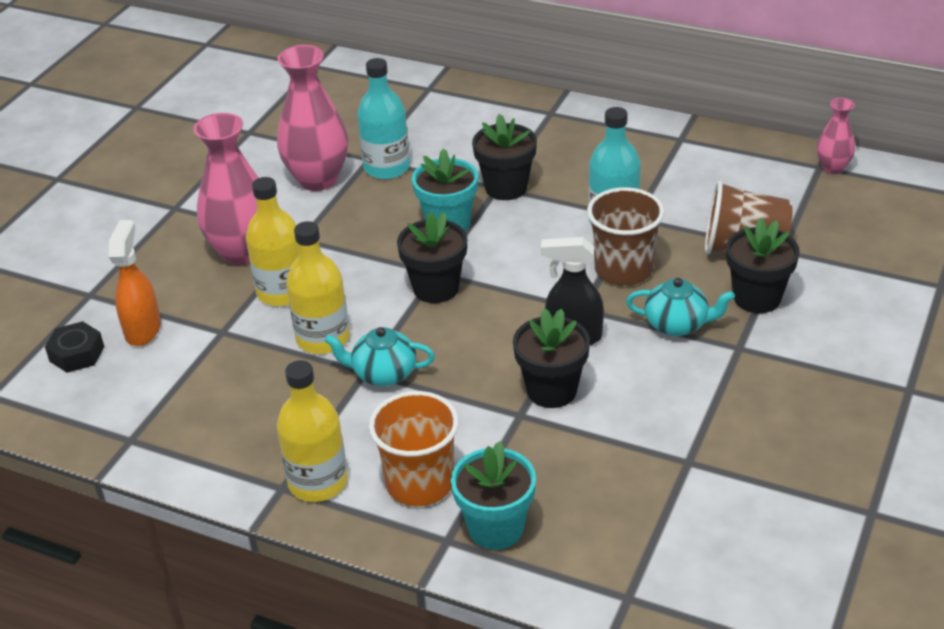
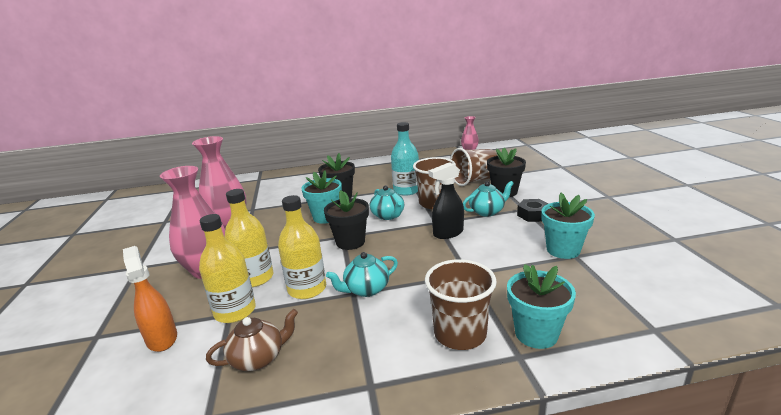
camera: 35 degrees left, 15 degrees down
(77, 354) = (108, 379): black nut -> black nut (533, 215)
(210, 402) = (258, 358): none -> brown teapot
(318, 482) = (393, 368): yellow bottle -> yellow bottle (235, 311)
(387, 167) = (266, 209): turquoise bottle -> none
(420, 483) = (460, 334): orange cup -> brown cup
(531, 262) = (388, 216): none -> turquoise teapot
(551, 390) = (469, 257): black flower pot -> none
(686, 445) = (563, 250): none -> turquoise flower pot

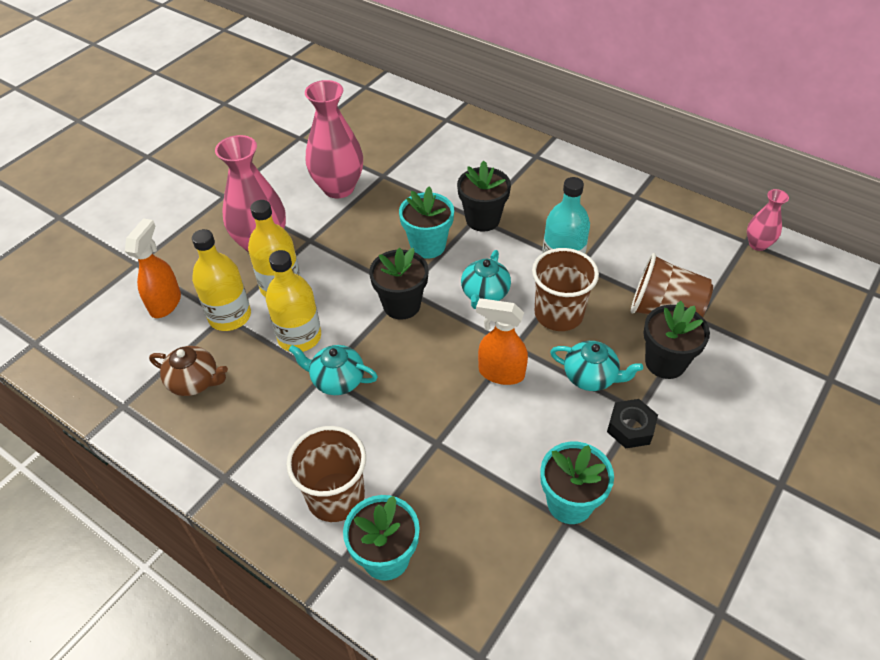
camera: 45 degrees right, 25 degrees up
(447, 233) = (500, 373): black spray bottle -> orange spray bottle

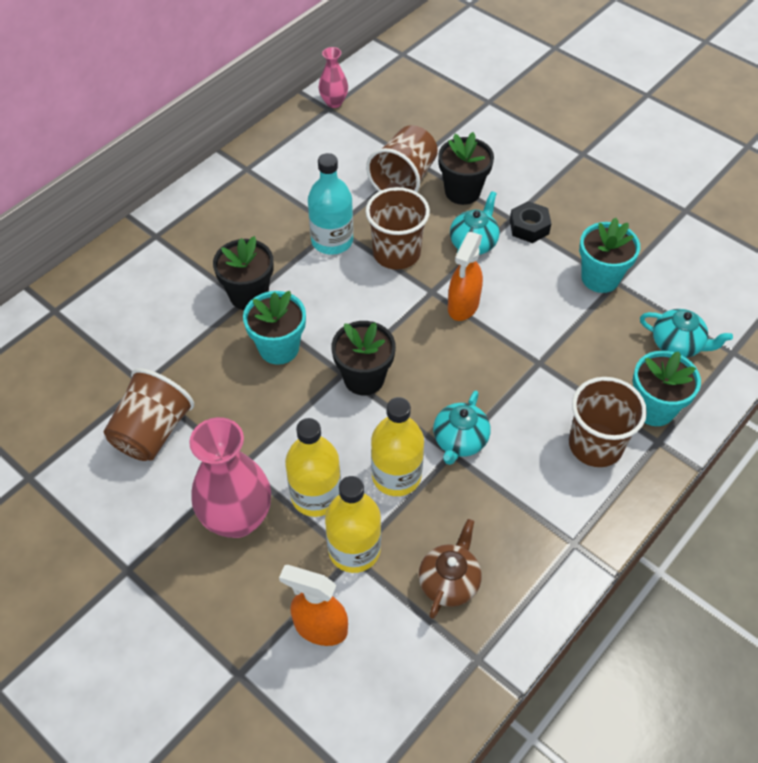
camera: 85 degrees left, 5 degrees up
(338, 188) = (152, 432): pink vase -> brown cup
(485, 294) = (360, 306): turquoise teapot -> turquoise teapot (677, 344)

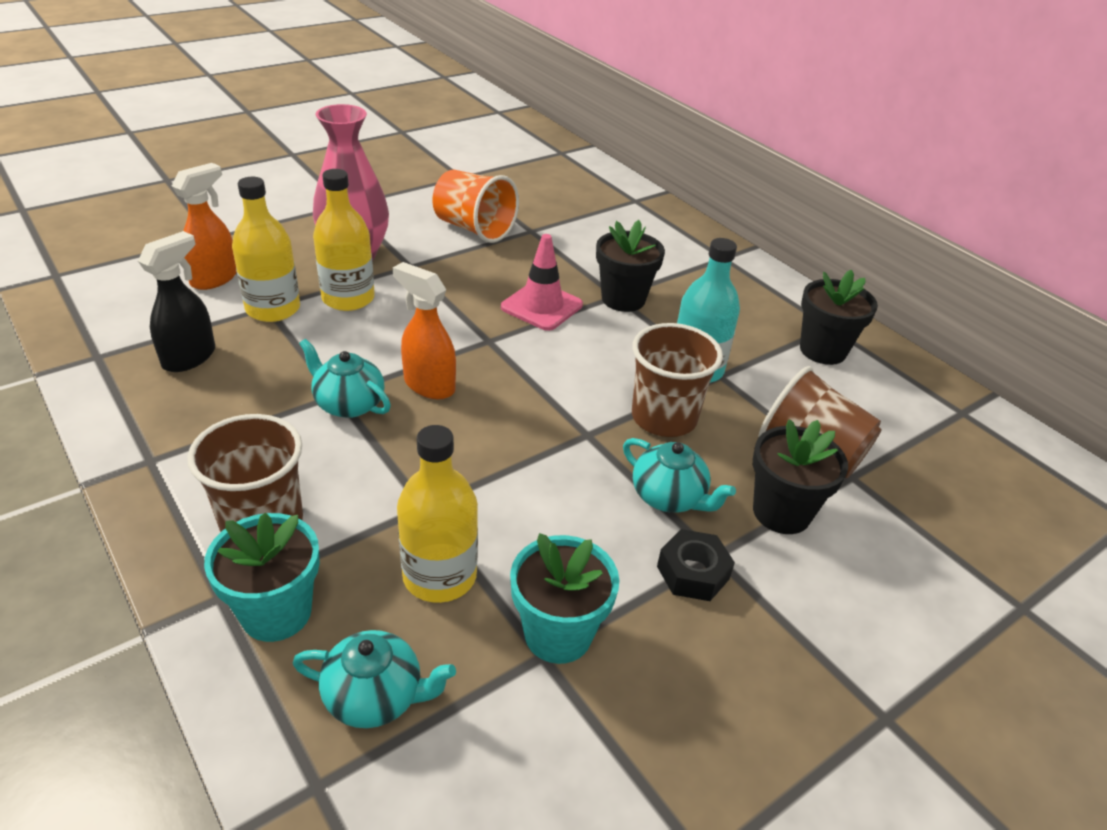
camera: 100 degrees right, 15 degrees down
(152, 432) = (474, 229): brown cup -> orange cup
(279, 348) = (541, 306): turquoise flower pot -> pink traffic cone
(334, 102) = (977, 420): pink vase -> none
(364, 378) = (474, 353): black flower pot -> black flower pot (822, 350)
(396, 476) = (335, 350): yellow bottle -> yellow bottle (439, 576)
(449, 581) = (190, 357): brown teapot -> black spray bottle
(463, 306) = (552, 457): orange spray bottle -> orange spray bottle (429, 385)
(677, 344) = (375, 696): turquoise teapot -> turquoise teapot turned 120 degrees counterclockwise

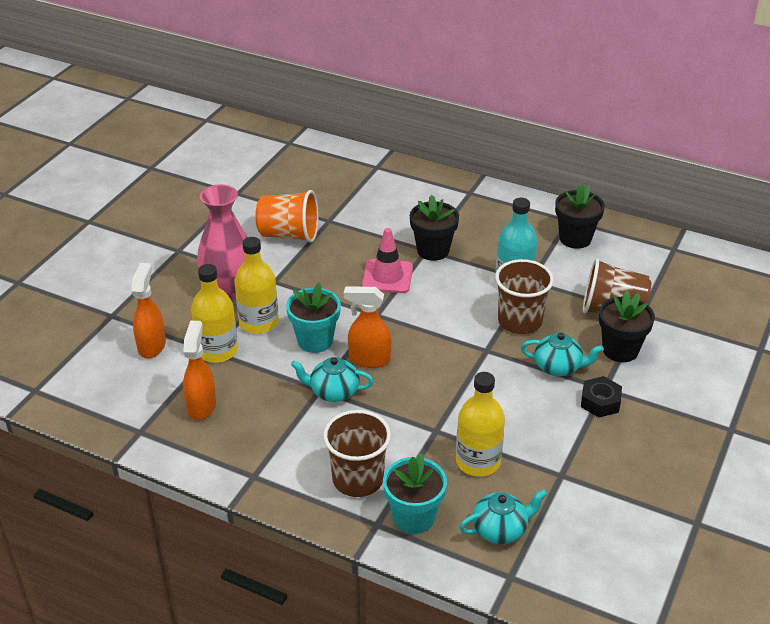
camera: 25 degrees left, 0 degrees up
(190, 357) = (201, 406): black spray bottle -> orange spray bottle
(558, 634) = (560, 461): turquoise flower pot -> turquoise flower pot (315, 340)

